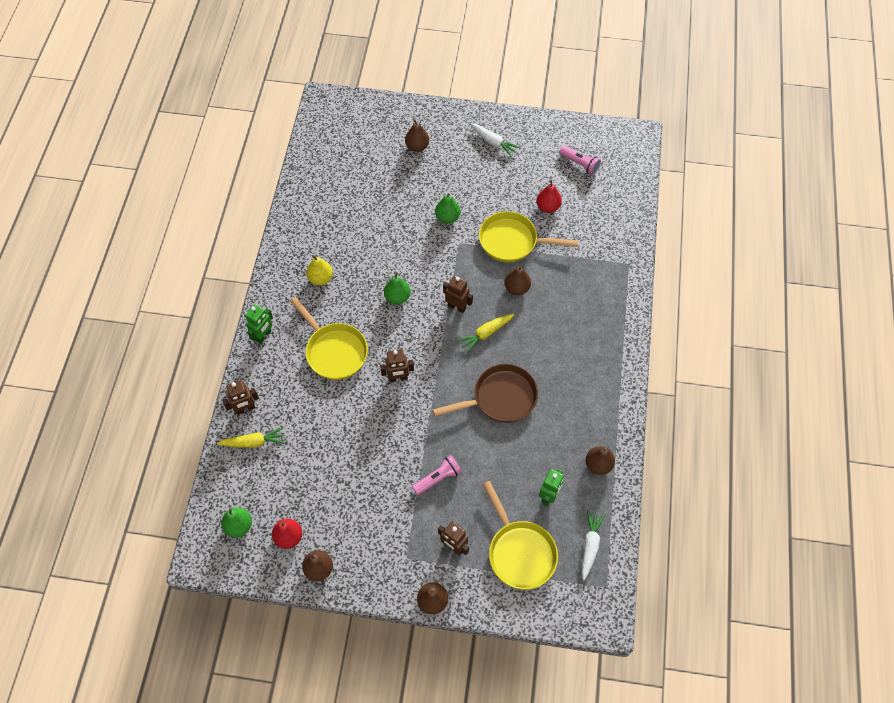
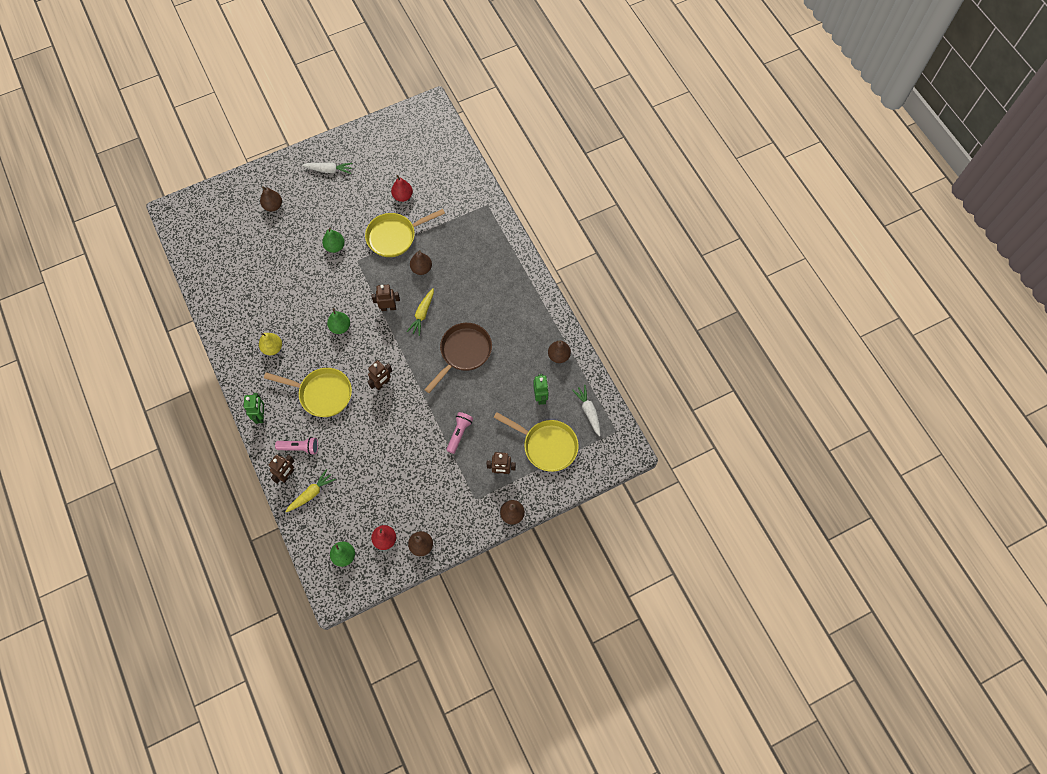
camera: 35 degrees left, 5 degrees up
(579, 164) = (404, 151): pink flashlight -> pink flashlight (300, 448)

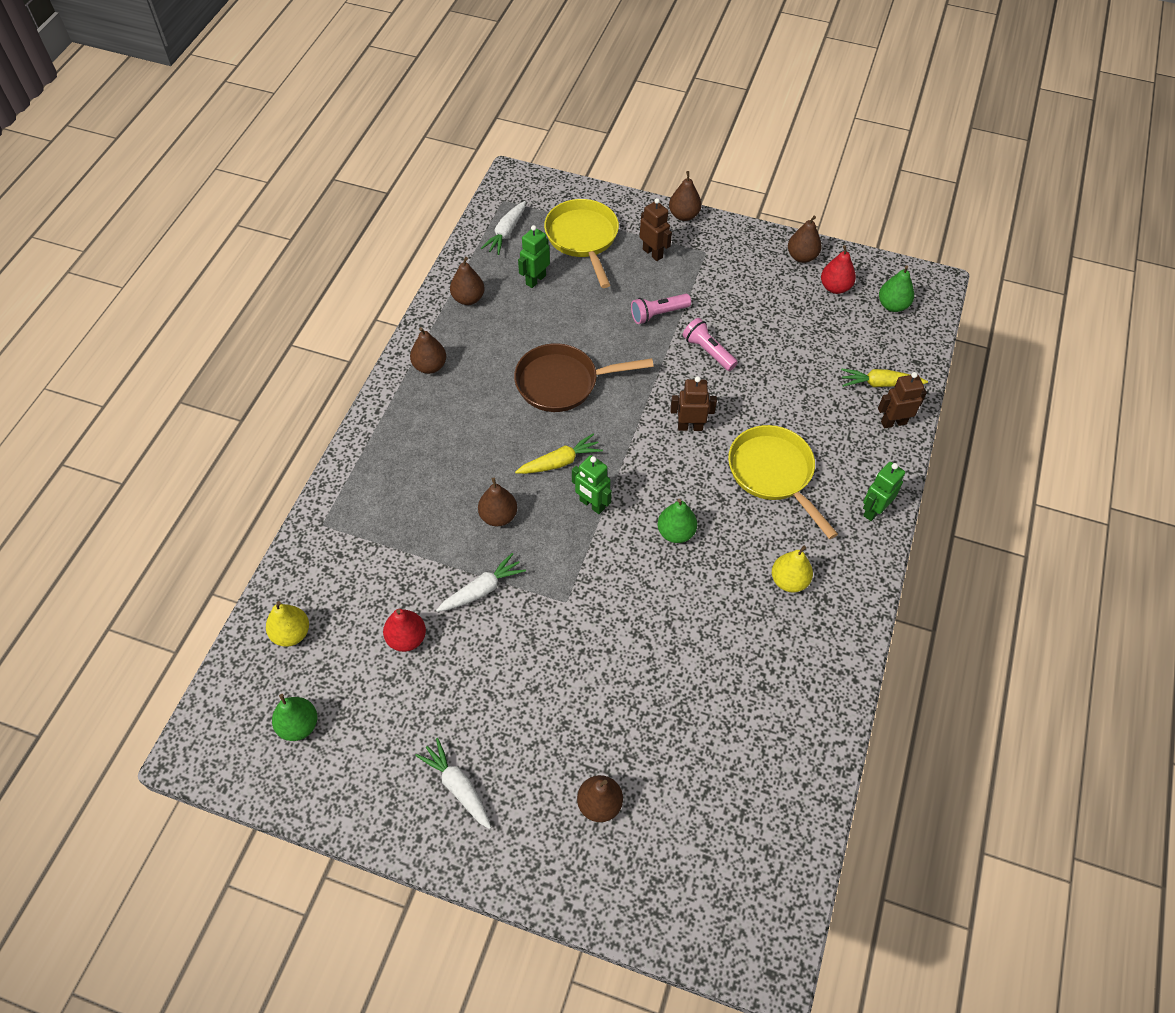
camera: 135 degrees left, 10 degrees down
(300, 448) = (854, 438): pink flashlight -> pink flashlight (708, 351)
(335, 247) = (575, 649): green pear -> green pear (299, 725)
(388, 307) = (591, 504): brown robot -> green robot
(395, 236) = (482, 589): yellow pan -> white carrot
(447, 162) = (291, 633): none -> yellow pear
(532, 306) = (430, 366): none -> brown pear

